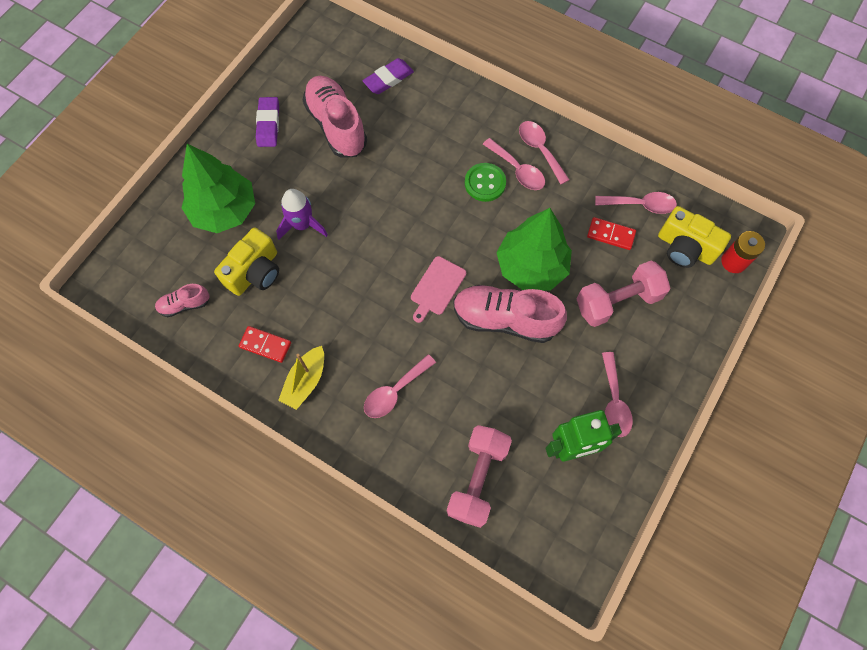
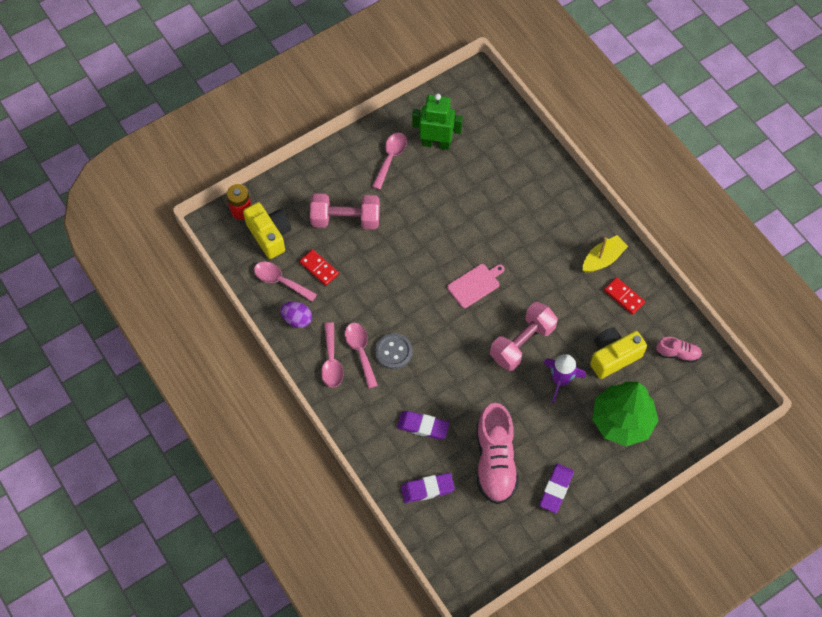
camera: 155 degrees left, 5 degrees down
(395, 391) = (540, 226): pink spoon -> none
(419, 128) = (423, 426): none -> purple eraser
(477, 479) = (509, 151): pink dumbbell -> pink dumbbell (522, 343)
(485, 183) = (393, 352): green button -> grey button
(505, 319) = (436, 241): pink shoe -> none
(531, 266) = (394, 270): green tree -> none
(598, 174) = (297, 319): none -> purple egg

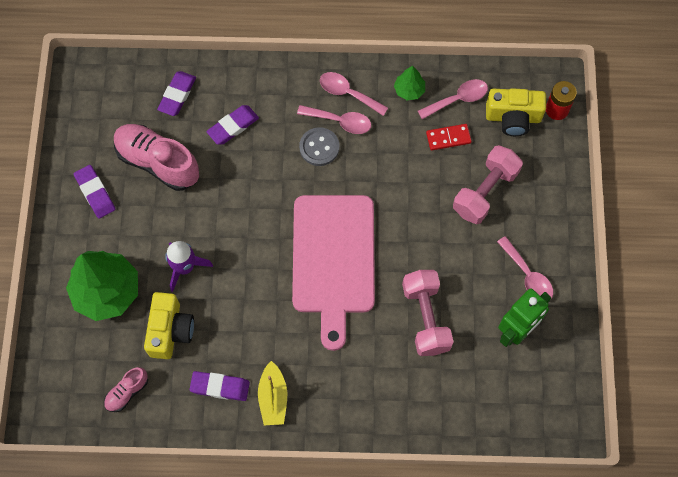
camera: 125 degrees right, 5 degrees up
(297, 319) = (409, 90): purple egg -> green tree
(475, 285) = (333, 259): pink cutting board -> pink cutting board, size x2.33
(522, 343) = (245, 260): pink dumbbell -> pink dumbbell (425, 318)
(623, 297) = (220, 387): red domino -> purple eraser

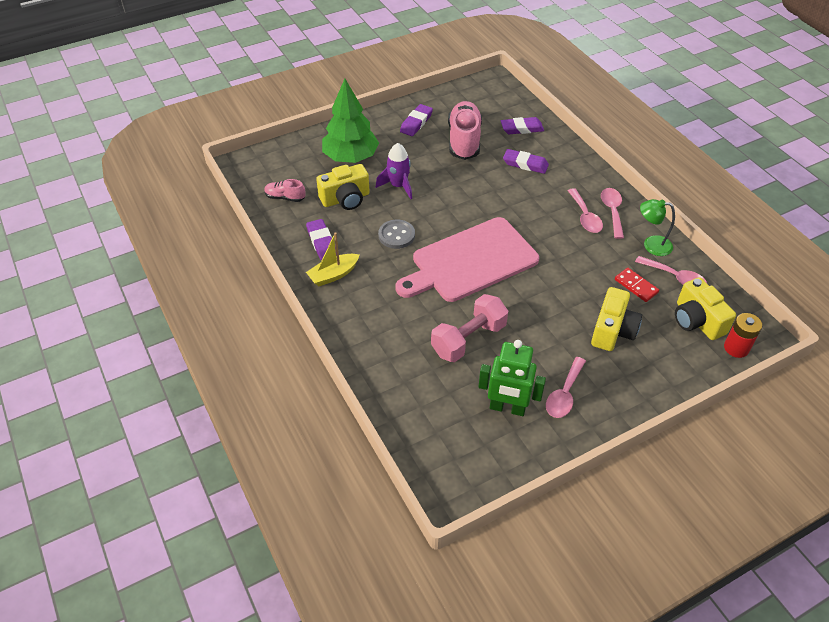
camera: 60 degrees right, 20 degrees down
(319, 147) = (553, 214): grey button -> grey button (396, 235)
(409, 90) = (651, 245): green tree -> green lamp
(485, 192) = (612, 330): pink dumbbell -> yellow camera

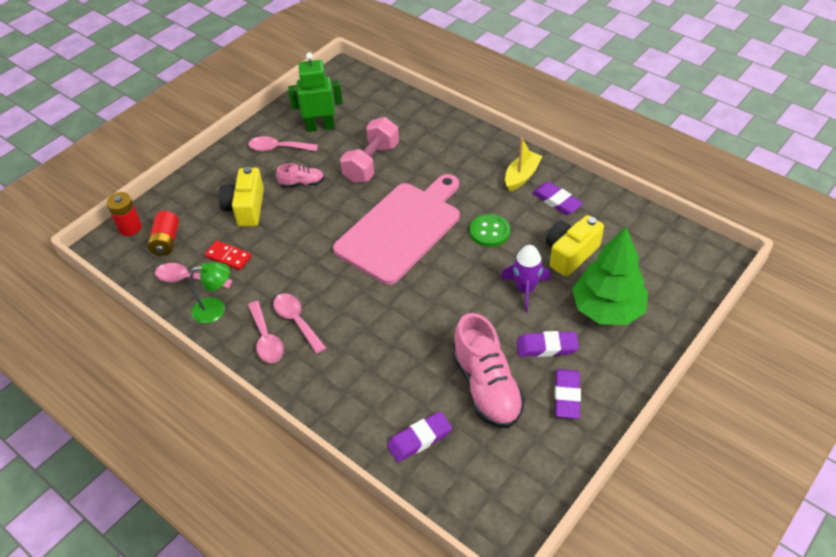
camera: 160 degrees right, 0 degrees up
(285, 197) = (633, 234): pink shoe -> pink shoe (302, 183)
(396, 235) = (489, 232): grey button -> green button
(525, 164) = (391, 375): purple eraser -> purple eraser (547, 347)
(564, 394) = (278, 148): pink spoon -> pink spoon turned 90 degrees counterclockwise
(697, 320) = (166, 241): yellow camera -> red battery

